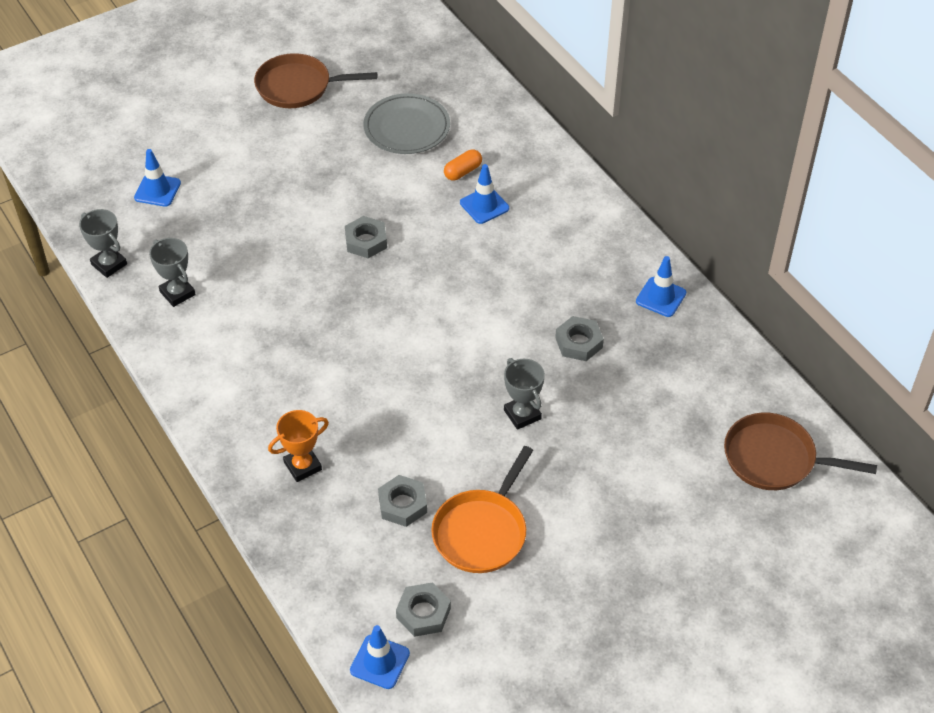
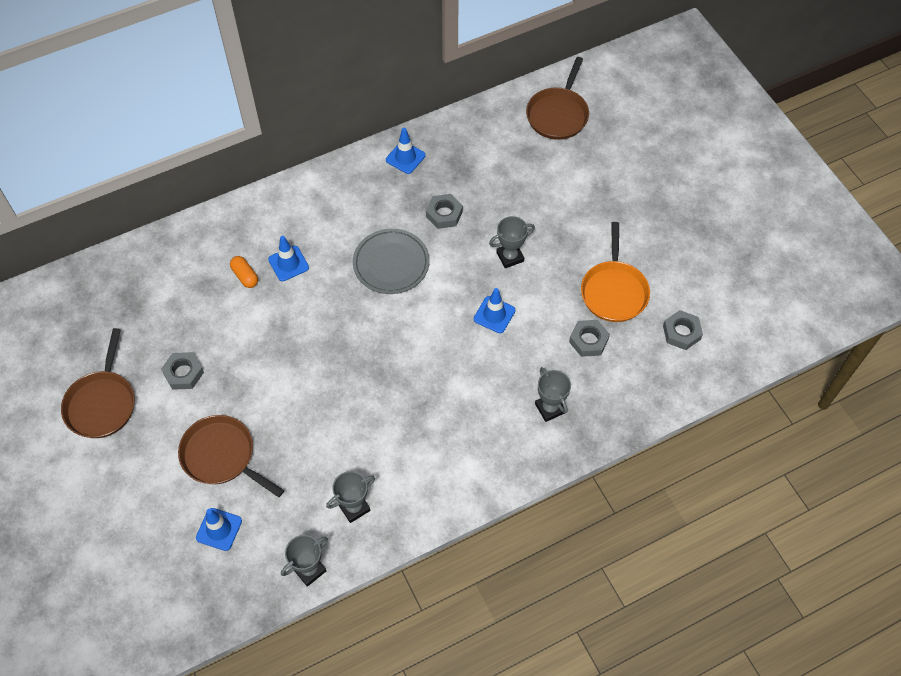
camera: 85 degrees left, 10 degrees up
(239, 181) = (221, 456): none -> brown pan
(302, 466) = (550, 408): orange trophy -> grey trophy
(366, 241) = (315, 354): grey nut -> grey nut (183, 373)
(379, 662) = (721, 362): blue traffic cone -> blue traffic cone (494, 315)
(407, 128) = (180, 315): grey plate -> grey plate (391, 263)
(482, 532) = (614, 291): orange pan -> orange pan turned 60 degrees clockwise

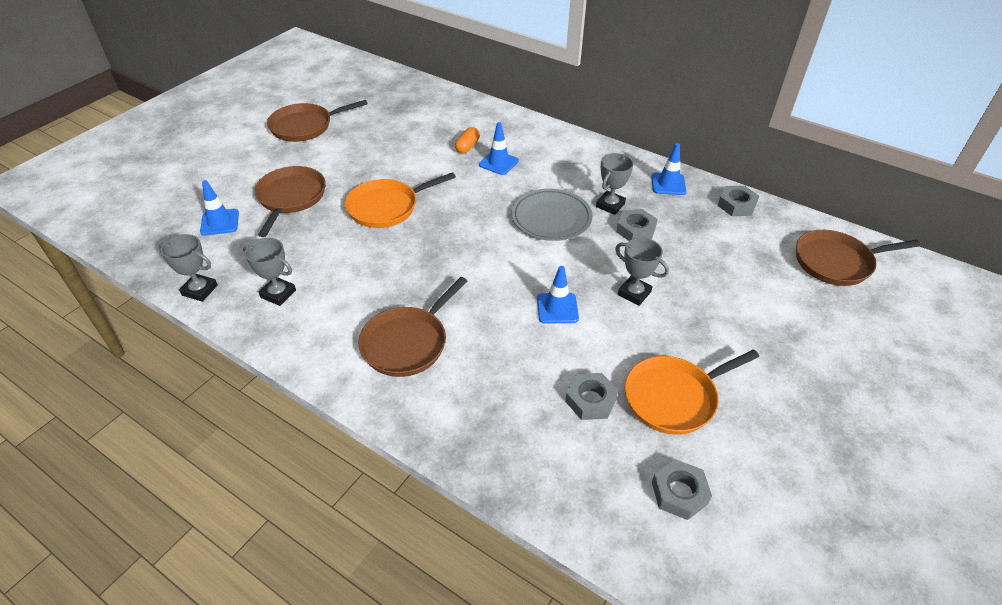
camera: 60 degrees right, 15 degrees down
(183, 373) = (355, 151): grey nut -> grey nut (736, 205)
(291, 381) = (386, 207): none -> orange pan
(469, 432) = (407, 343): none -> brown pan
(550, 408) = (479, 400): grey trophy -> grey trophy (610, 205)

